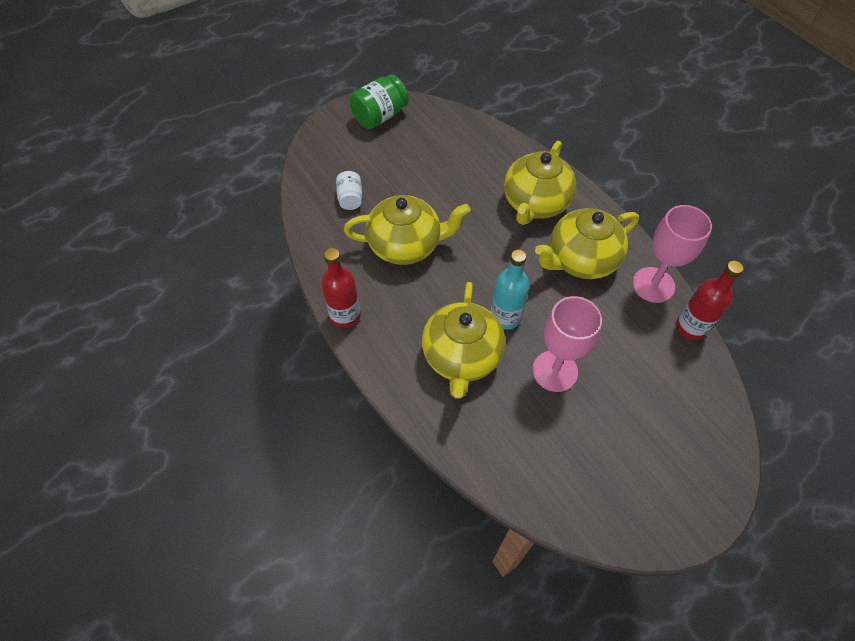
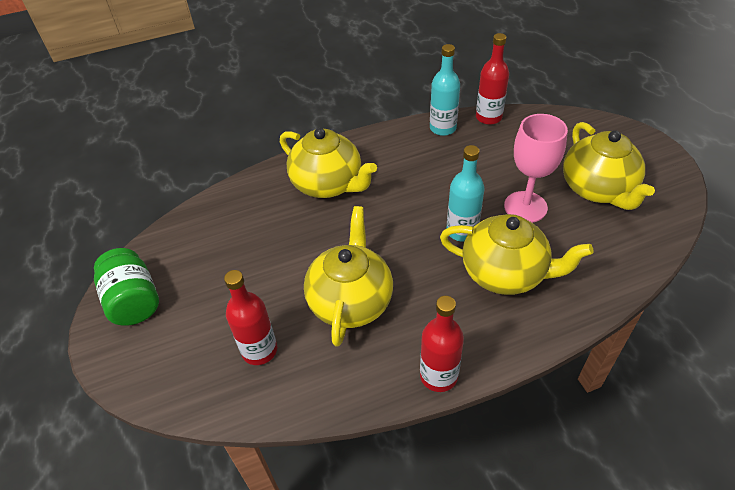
camera: 75 degrees left, 10 degrees down
(350, 198) = (259, 350): white jar -> red bottle
(580, 260) = (405, 166): yellow teapot -> yellow teapot (597, 189)
(653, 285) = (443, 128): pink goblet -> turquoise bottle

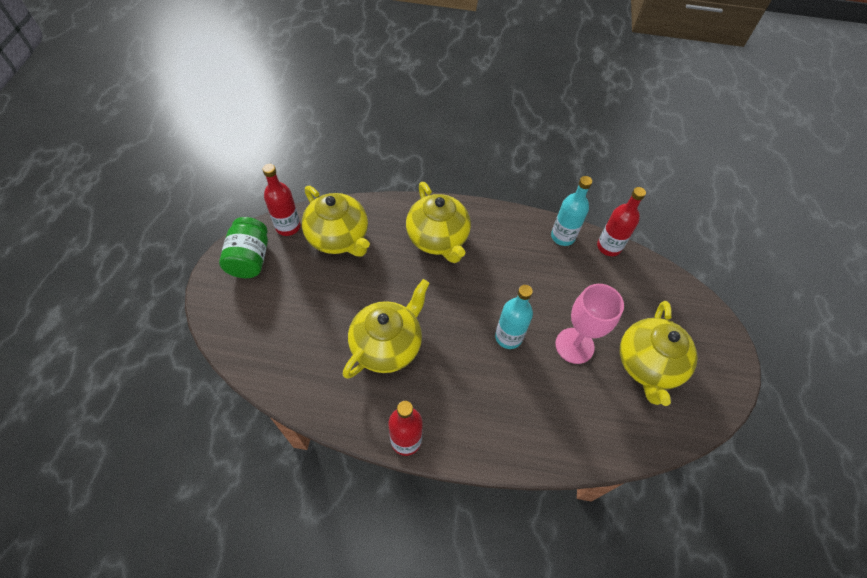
camera: 25 degrees right, 10 degrees up
(259, 350) = (303, 345): red bottle -> red bottle (288, 227)
(505, 273) = (514, 392): yellow teapot -> yellow teapot (339, 238)

